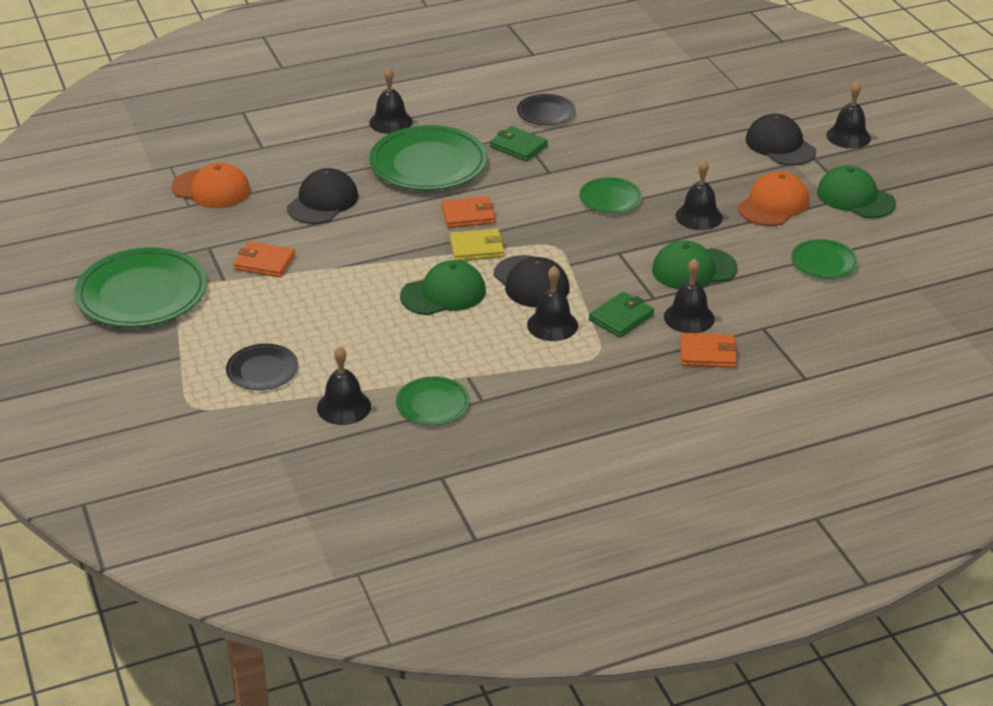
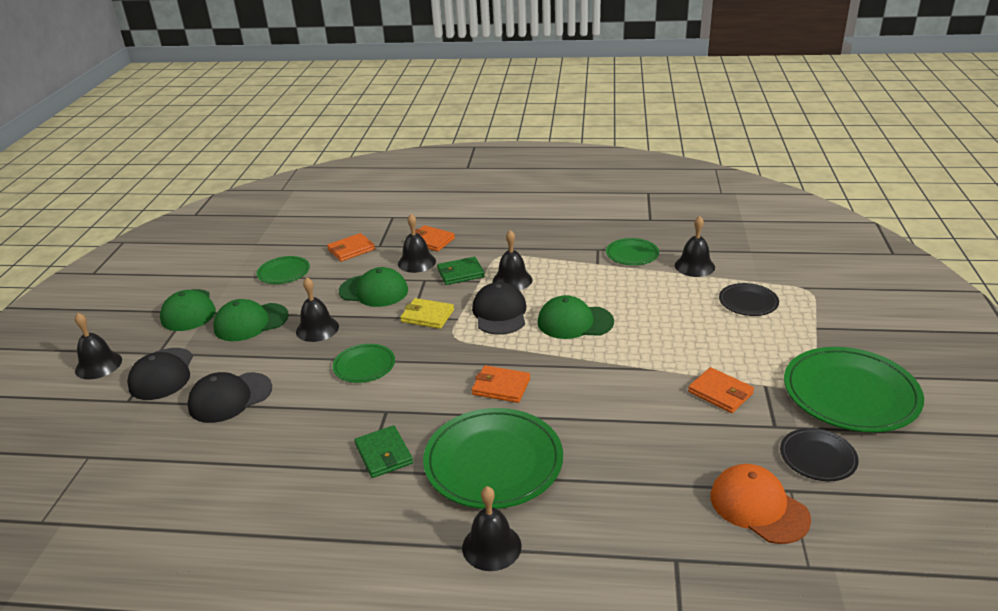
camera: 150 degrees left, 5 degrees down
(322, 202) = (634, 447): black cap -> black cap (230, 398)
(477, 248) = (518, 352): yellow wallet -> yellow wallet (427, 316)
(546, 113) = (308, 494): black plate -> black plate (817, 457)
(773, 204) = (251, 322): orange cap -> green cap
(790, 312) = (351, 249): none -> orange wallet

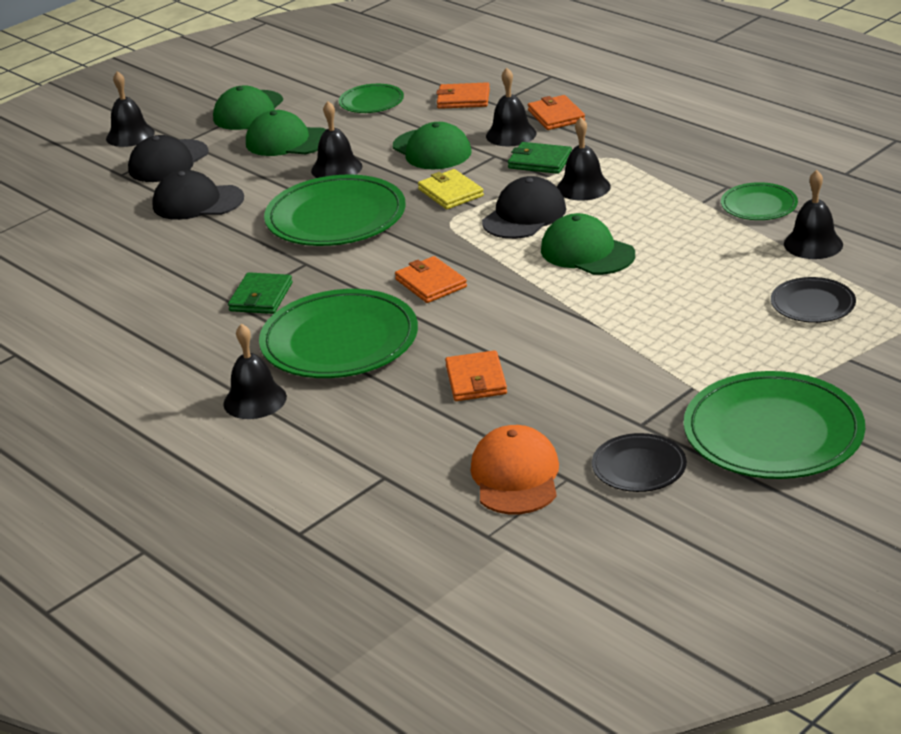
camera: 40 degrees right, 0 degrees up
(364, 366) = (336, 217): green plate -> green plate, size x1.92
(720, 393) = (633, 374): orange wallet -> orange wallet (476, 380)

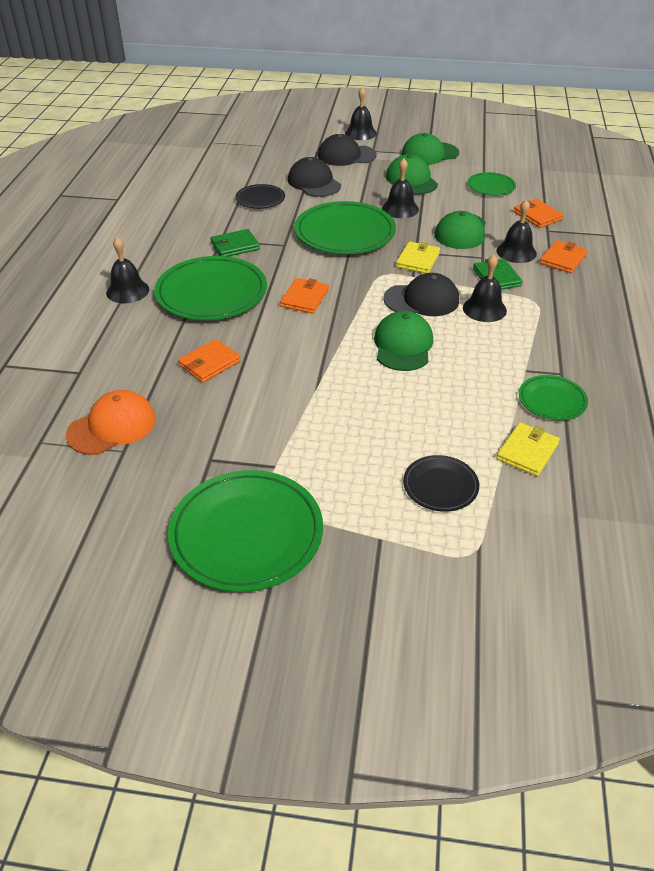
camera: 50 degrees right, 10 degrees up
(639, 467) = (157, 480): black plate -> black plate (260, 199)
(813, 244) = (527, 451): black bell -> yellow wallet

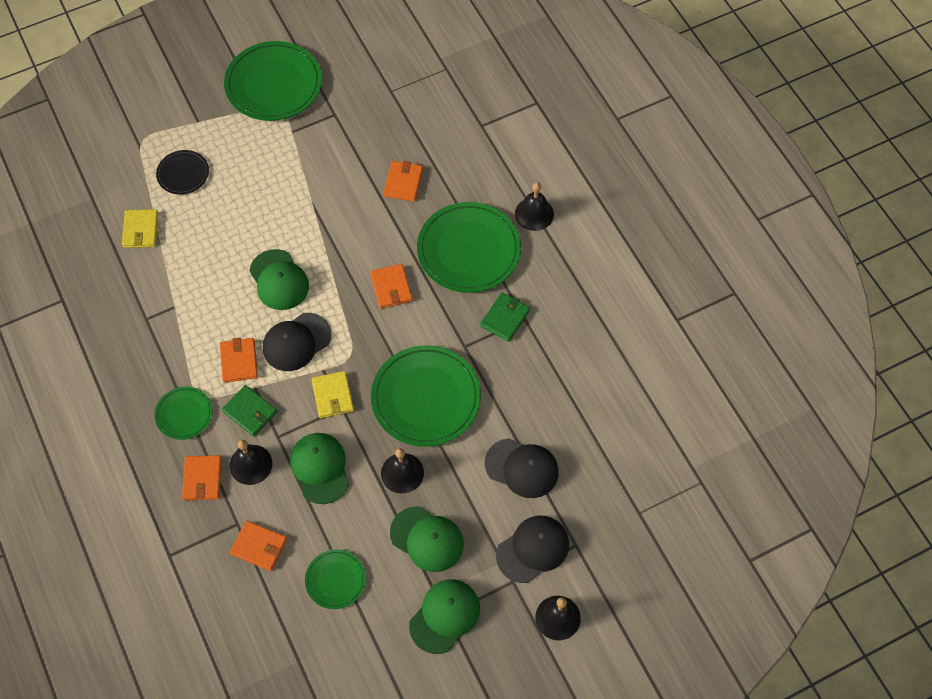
camera: 145 degrees right, 20 degrees up
(112, 426) = (415, 101): orange cap -> none
(260, 199) = (548, 404): black plate -> none
(484, 309) = (239, 361): black bell -> orange wallet
(552, 400) = (142, 286): green plate -> green plate (184, 414)

